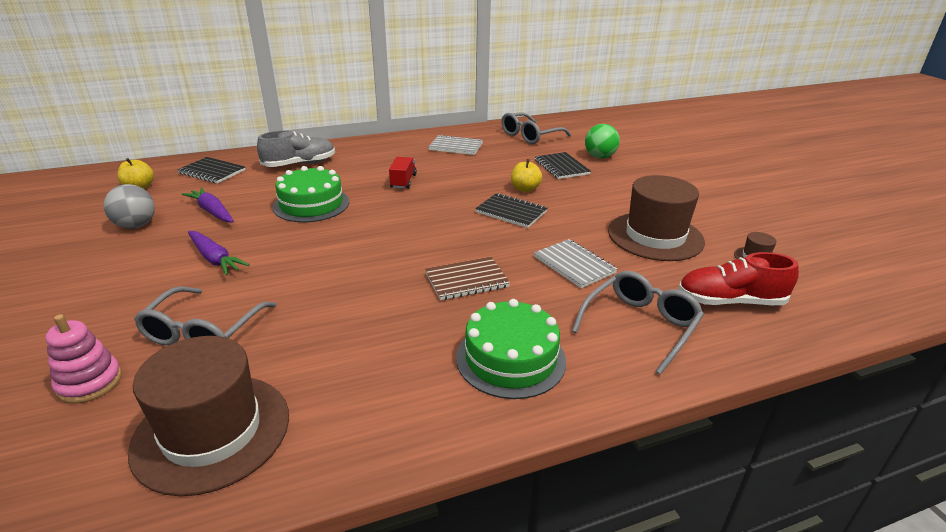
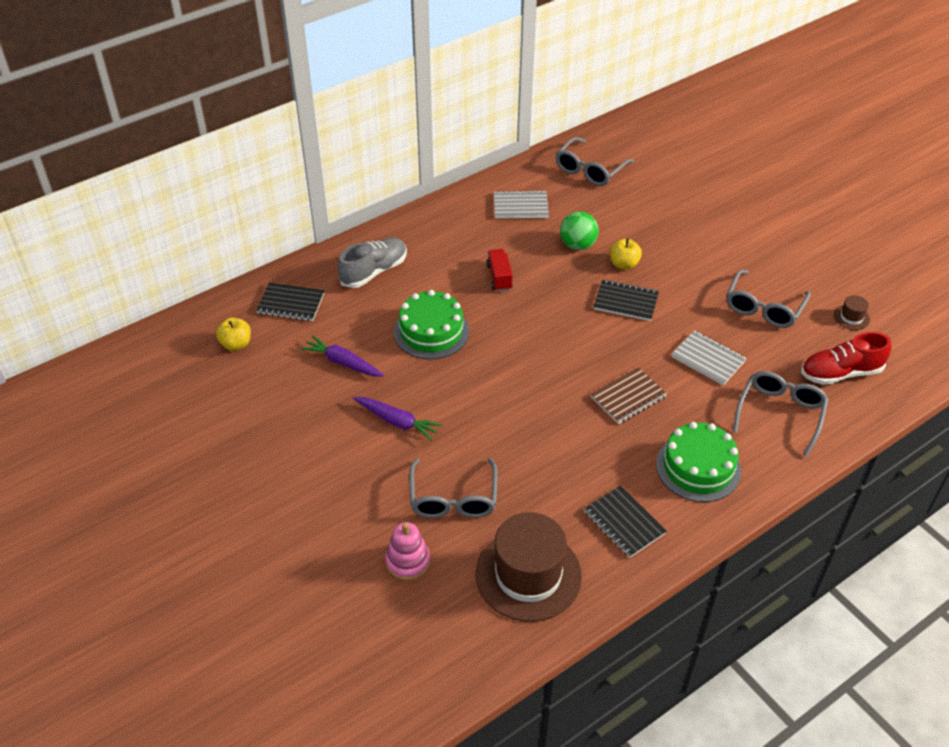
camera: 15 degrees left, 15 degrees up
(136, 225) = (285, 397): grey ball -> none
(561, 167) = (644, 221): black notebook -> black notebook (624, 523)
(600, 157) = (676, 195): green ball -> green ball (578, 245)
(655, 236) = (763, 307): brown hat -> grey glasses

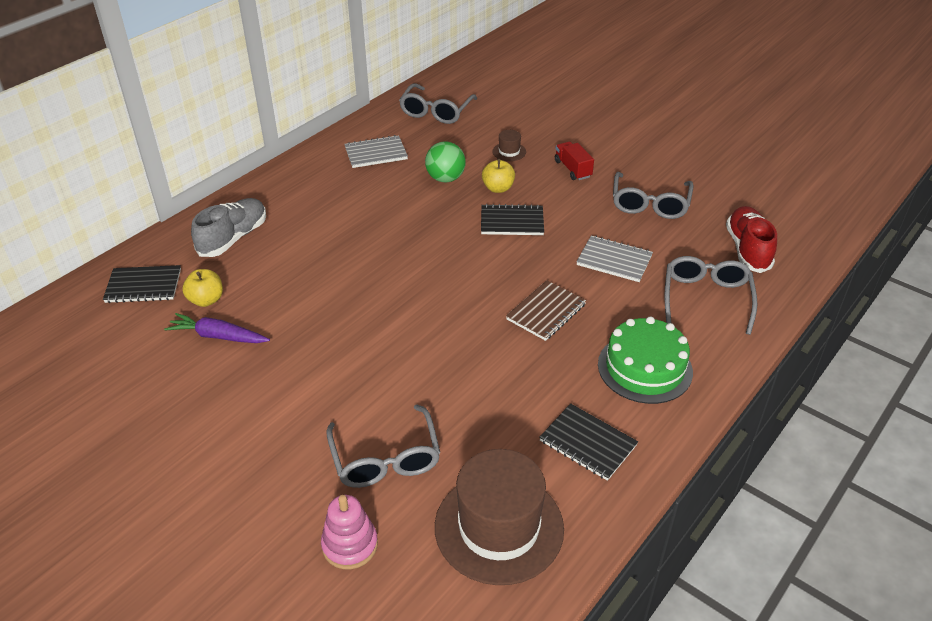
camera: 15 degrees left, 5 degrees down
(236, 344) = (84, 340): yellow apple -> yellow apple (206, 300)
(397, 422) = (297, 387): purple carrot -> none
(431, 331) = (312, 286): green cake -> none
(499, 277) = (372, 221): red truck -> red truck (572, 169)
(840, 373) = (747, 249): red shoe -> red shoe turned 120 degrees clockwise
(851, 317) = (736, 198): brown hat -> brown hat (509, 152)

